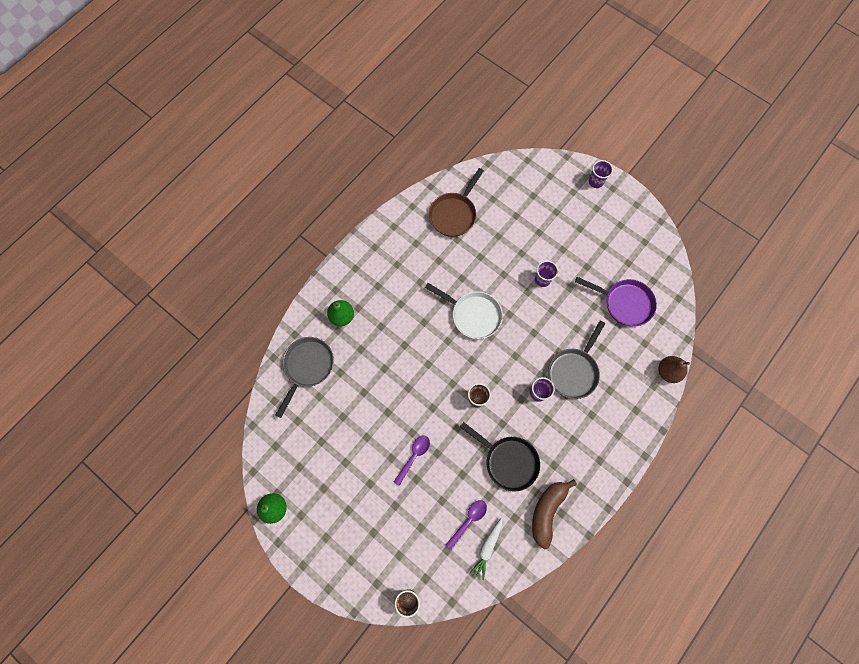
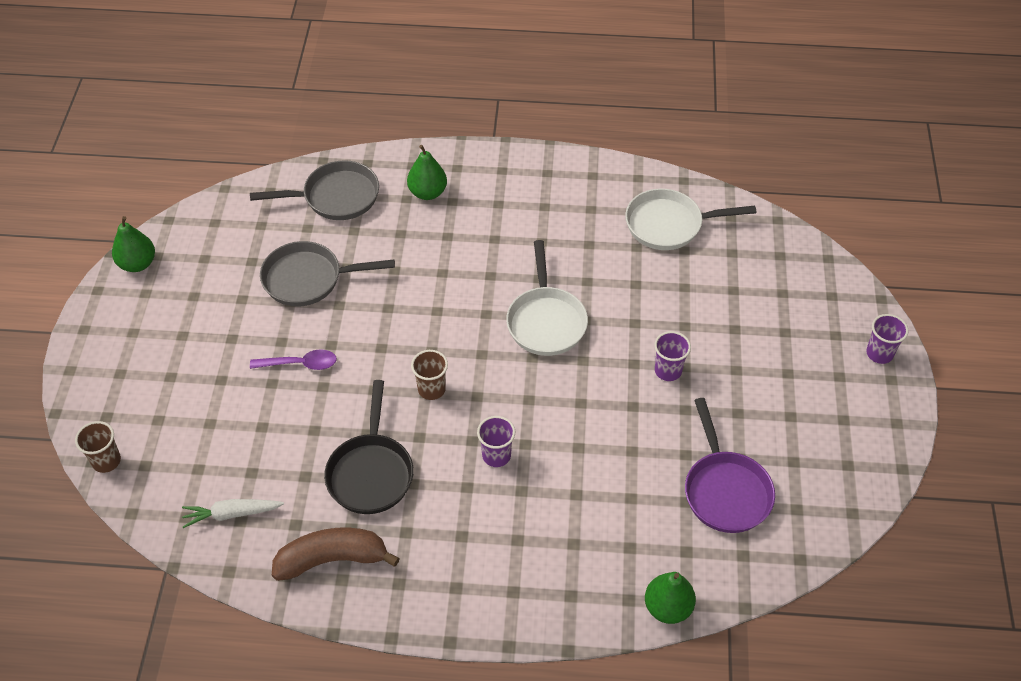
camera: 55 degrees right, 20 degrees down
(454, 214) = (669, 225): brown pan -> white pan
(468, 520) = (255, 471): purple spoon -> none
(574, 371) = (565, 482): grey pan -> grey pan (308, 279)
(668, 372) = (667, 607): brown pear -> green pear

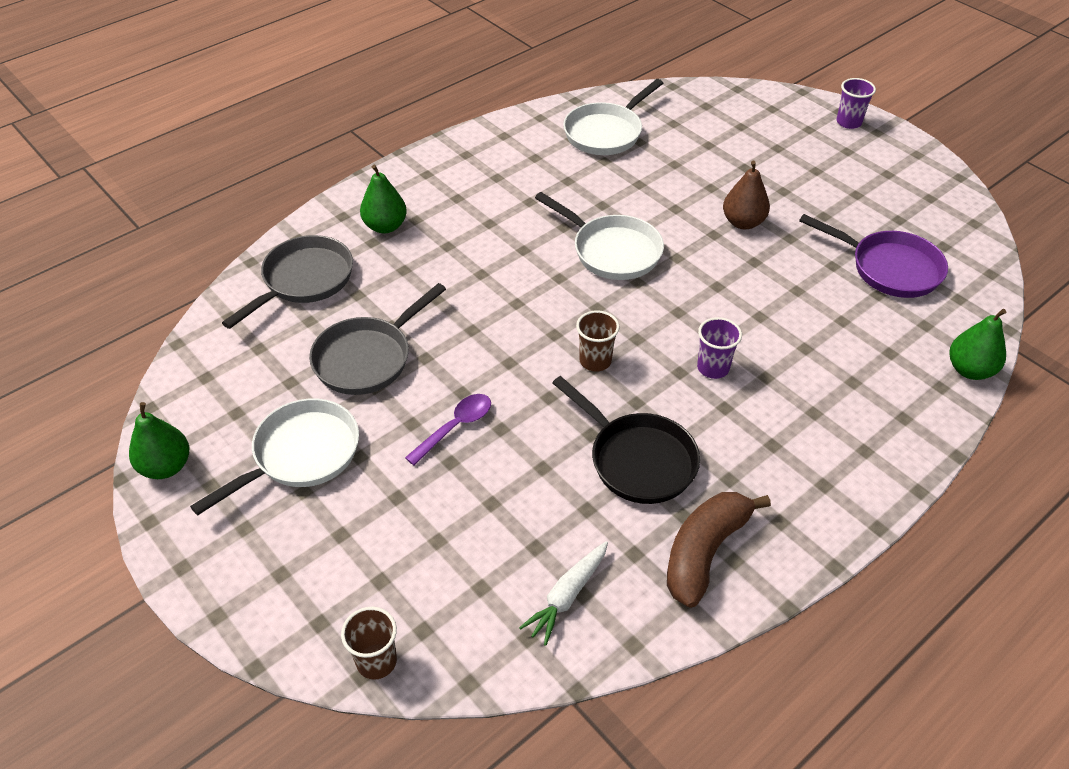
camera: 45 degrees left, 5 degrees down
(205, 312) = (300, 455): none -> white pan
(668, 371) = (743, 222): purple cup -> brown pear

